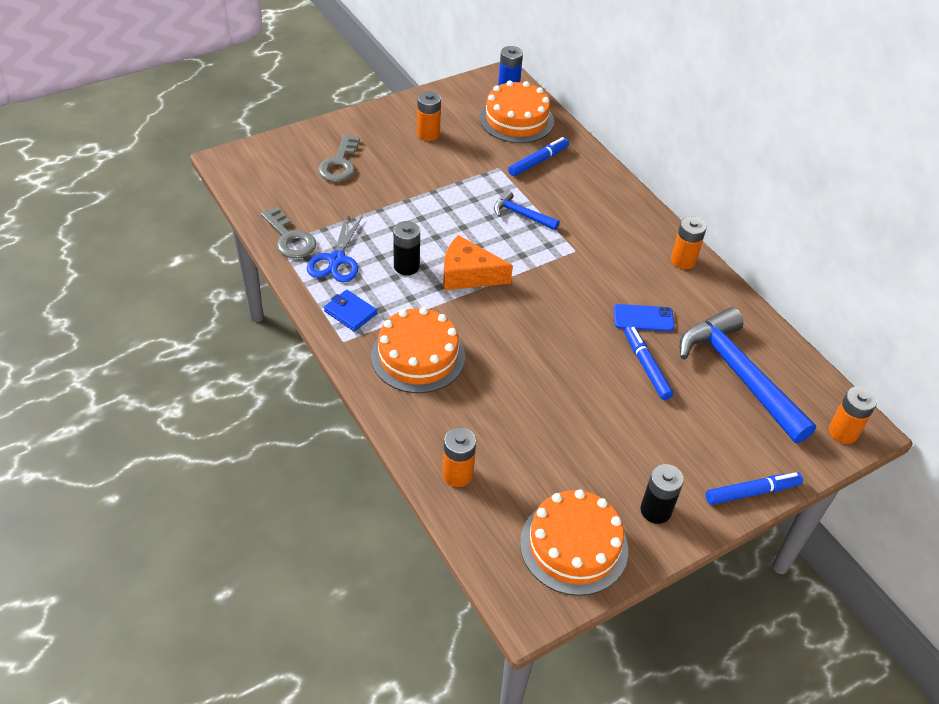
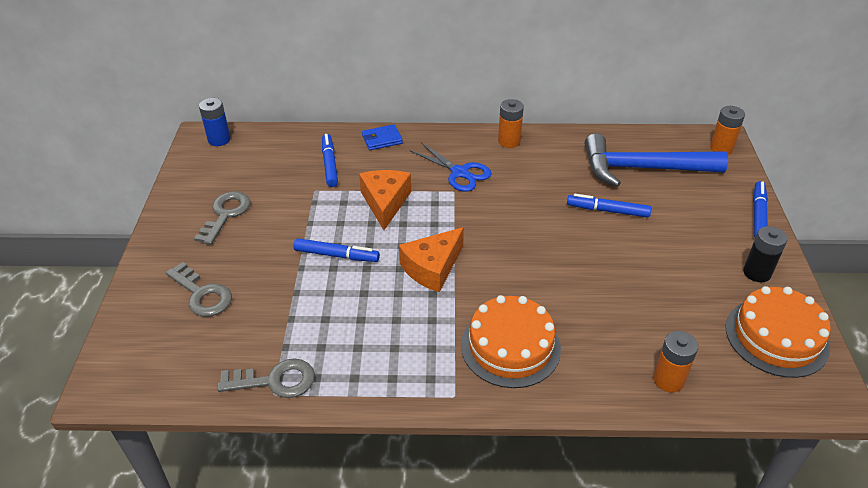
camera: 55 degrees left, 5 degrees down
(336, 260) = (338, 354): blue scissors -> blue scissors (460, 173)
(350, 312) = (419, 374): blue wallet -> blue wallet (382, 139)
(406, 266) = (389, 305): black battery -> none
(428, 134) = (225, 214): orange battery -> grey key
(436, 213) = (336, 255): none -> blue marker
(516, 119) = (265, 153): orange cake -> none
(521, 214) = (385, 202): blue hammer -> orange cheese
(643, 318) = (556, 189): blue phone -> none

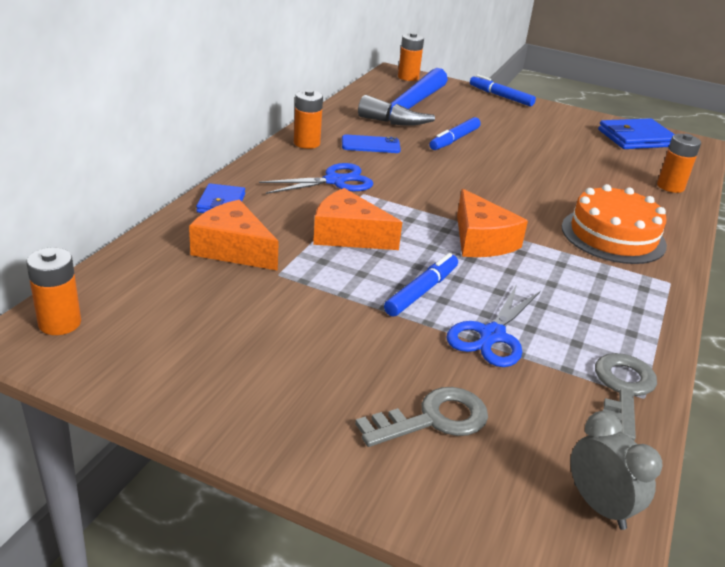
camera: 70 degrees left, 10 degrees down
(153, 382) = (599, 506): none -> grey clock
(219, 139) = (60, 323): blue battery -> orange battery
(225, 214) = (265, 358): grey key -> none
(303, 301) = (492, 335): none -> blue scissors
(329, 164) = (233, 249): blue marker -> orange cheese
(542, 170) = (370, 145): none -> blue phone
(757, 273) = (565, 119): black battery -> none
(776, 337) = (636, 138): orange cake -> blue wallet

